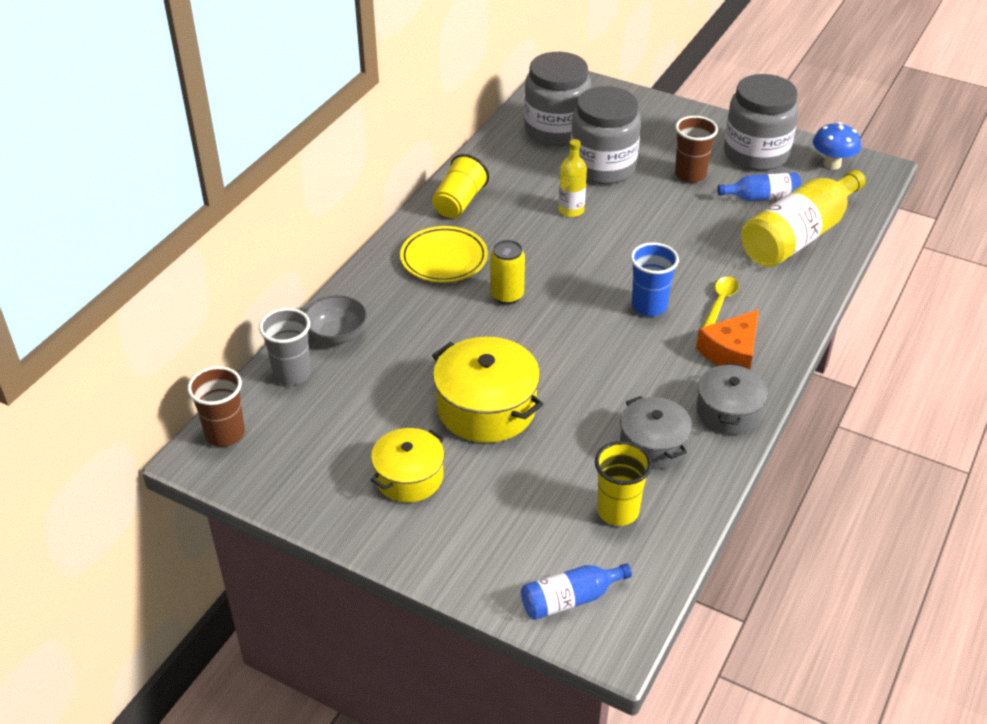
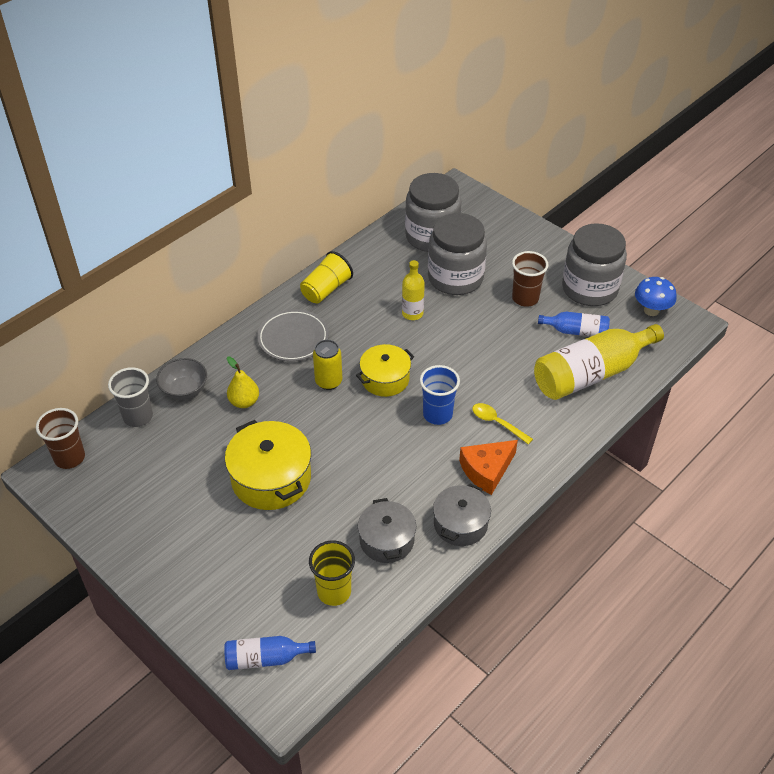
camera: 15 degrees right, 5 degrees up
(409, 477) = (188, 525): yellow pot -> yellow pot (385, 379)
(416, 334) = (244, 402): none -> yellow pear
(444, 259) = (293, 338): yellow plate -> grey plate
(720, 303) = (497, 423): yellow spoon -> yellow spoon turned 90 degrees counterclockwise

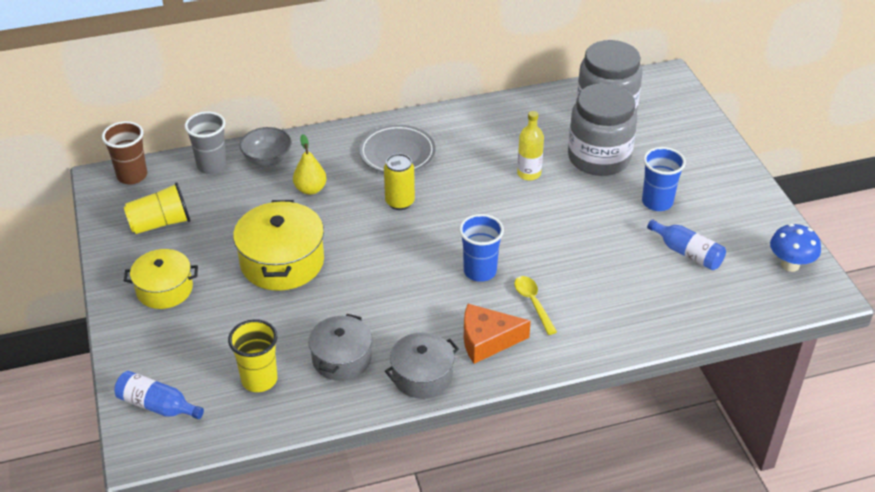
camera: 30 degrees right, 5 degrees down
(326, 289) = (462, 123): yellow cup -> yellow cup (160, 223)
(385, 379) = (454, 220): yellow pot -> yellow pot (164, 289)
(525, 298) = (657, 202): brown cup -> blue cup
(589, 289) = (736, 219): grey jar -> none
(591, 374) = (671, 298): yellow bottle -> none

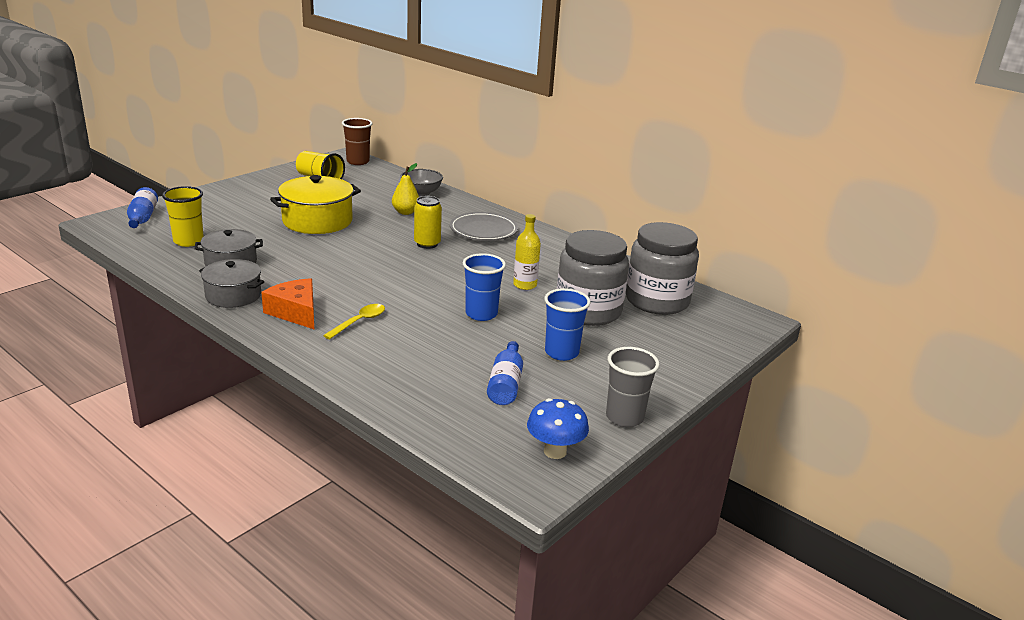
camera: 55 degrees right, 15 degrees down
(164, 289) = (256, 194): yellow pot -> none
(212, 166) = (394, 179): grey cup -> grey cup (624, 417)
(480, 271) = (377, 291): blue cup -> blue cup (481, 314)

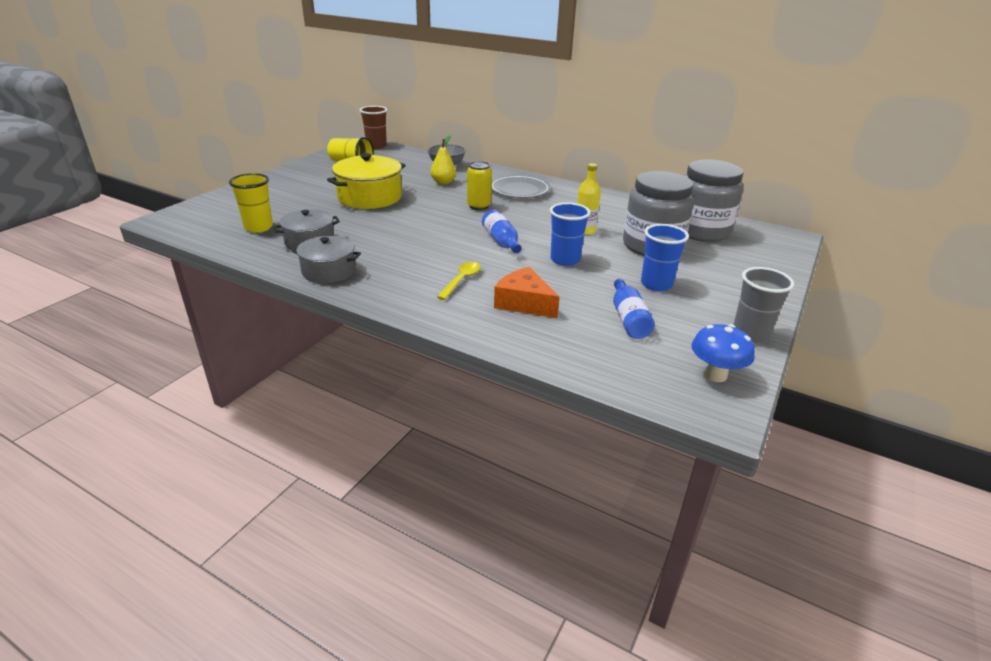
camera: 10 degrees left, 5 degrees up
(142, 218) = (202, 211): blue bottle -> blue bottle (501, 241)
(295, 312) = (397, 279): orange cheese -> orange cheese (524, 303)

